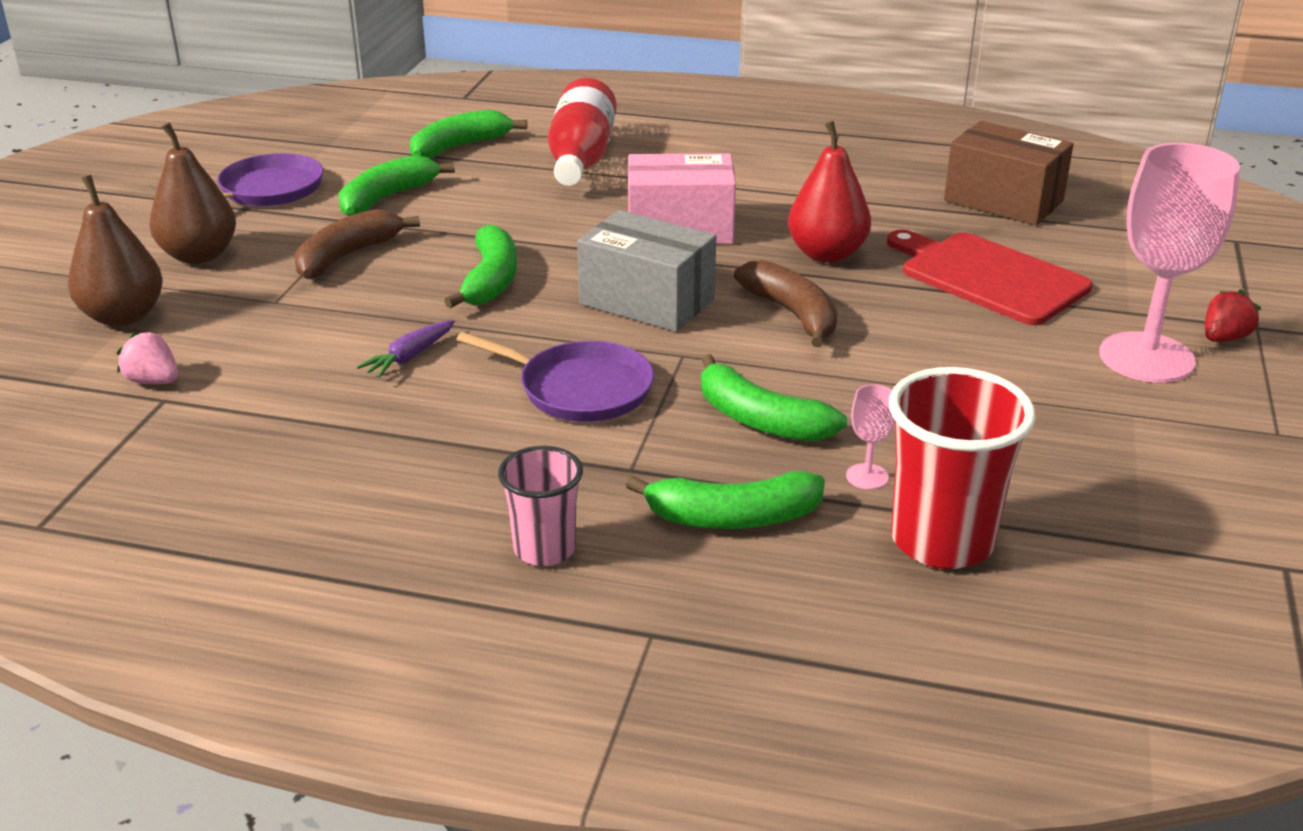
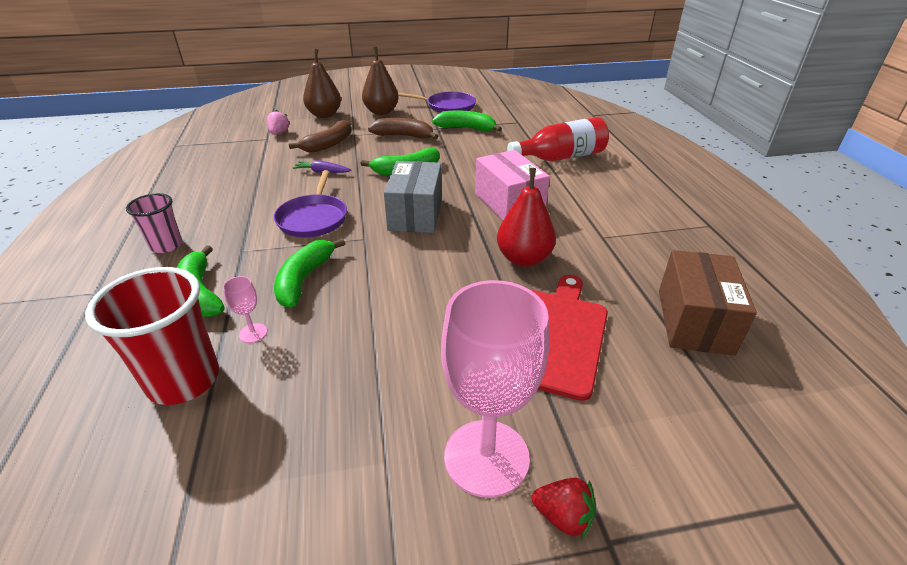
camera: 65 degrees right, 5 degrees up
(460, 147) = (537, 128): green banana -> none
(792, 314) = (434, 263): brown banana -> brown banana (328, 144)

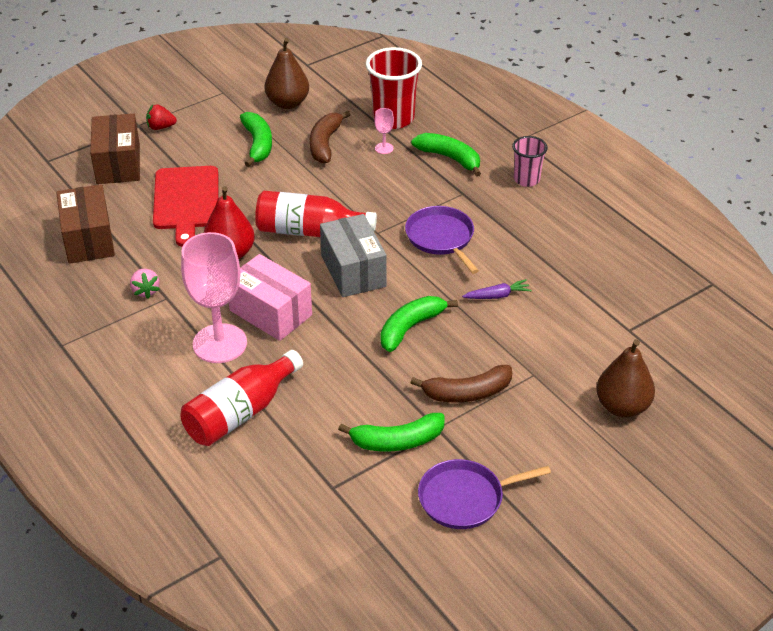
camera: 155 degrees right, 5 degrees up
(279, 133) = (628, 345): pink strawberry -> pink strawberry (145, 291)
(304, 279) = (389, 187): green banana -> green banana (258, 144)
(328, 144) = (543, 344): brown banana -> brown banana (325, 144)
(381, 112) = (551, 444): brown pear -> brown pear (287, 103)
(429, 258) = (309, 231): none -> red bottle
(486, 457) = (205, 135): pink goblet -> pink goblet (219, 343)
(654, 443) = (118, 164): none -> brown box

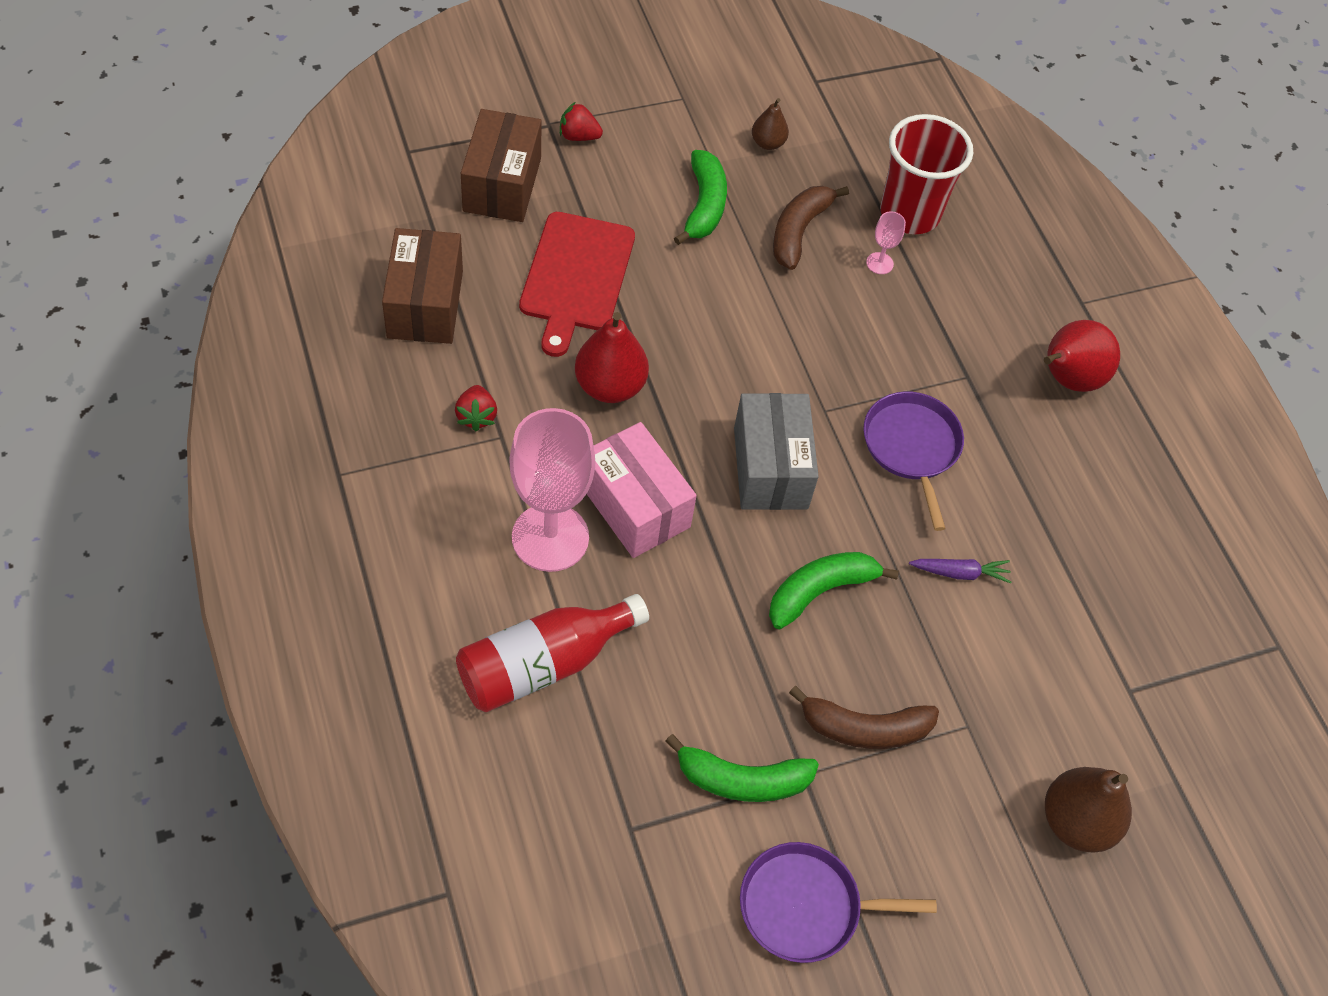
camera: 10 degrees right, 15 degrees up
(145, 291) = (476, 416): pink strawberry -> red strawberry
(287, 103) = (768, 143): brown pear -> brown pear, size x0.56
(309, 231) = (730, 380): red bottle -> none
(450, 158) = (968, 308): green banana -> none
(526, 180) = (1067, 379): pink cup -> red pear

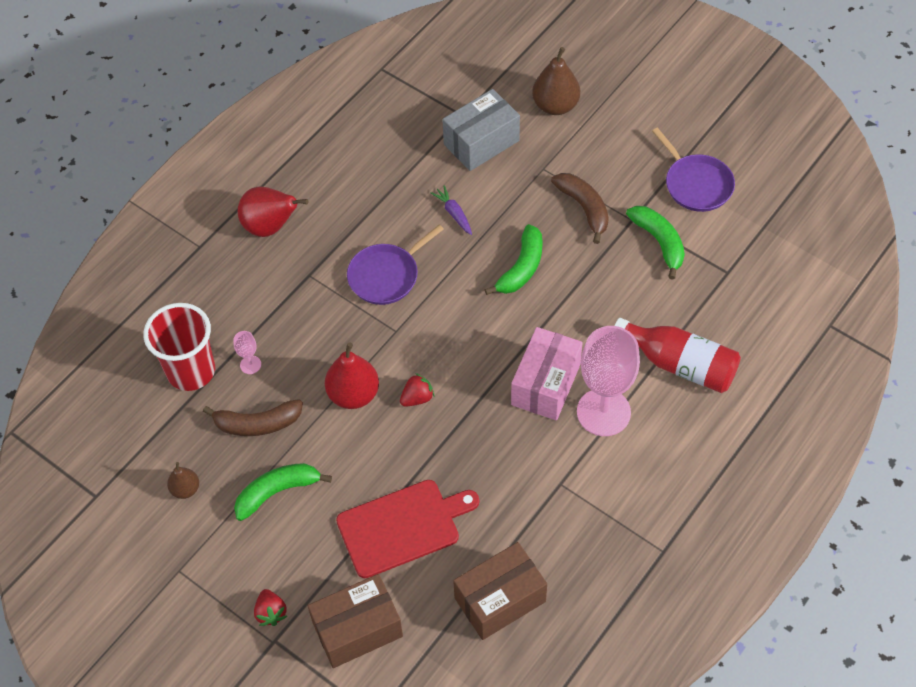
camera: 115 degrees left, 0 degrees up
(476, 416) = (558, 507): red strawberry -> red strawberry (417, 398)
(610, 386) = (473, 450): red pear -> red pear (353, 394)
(770, 468) = (461, 334): grey box -> grey box (481, 142)
(820, 591) = (521, 268): green banana -> green banana turned 90 degrees counterclockwise

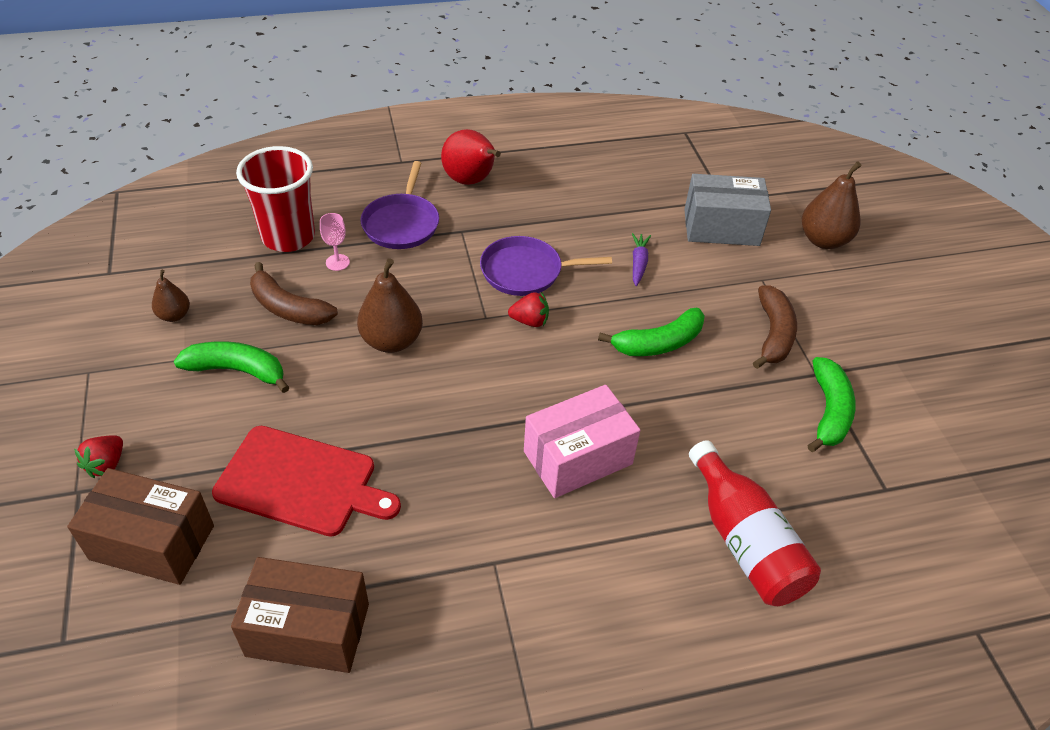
camera: 35 degrees right, 10 degrees down
(353, 394) = (392, 341): red pear -> brown pear
(417, 398) = (442, 382): red strawberry -> red strawberry (530, 321)
(603, 412) = (612, 527): pink goblet -> none
(696, 184) = (920, 386): purple pan -> purple pan (402, 223)

